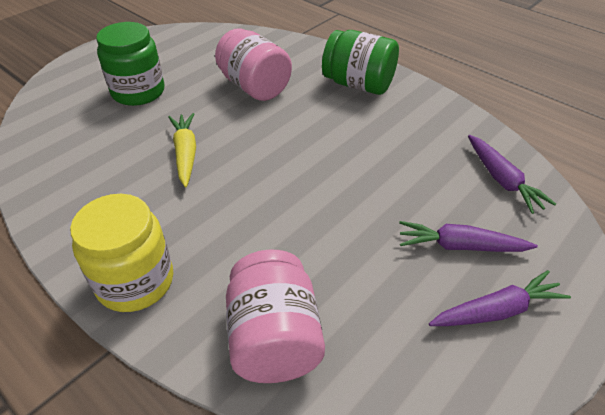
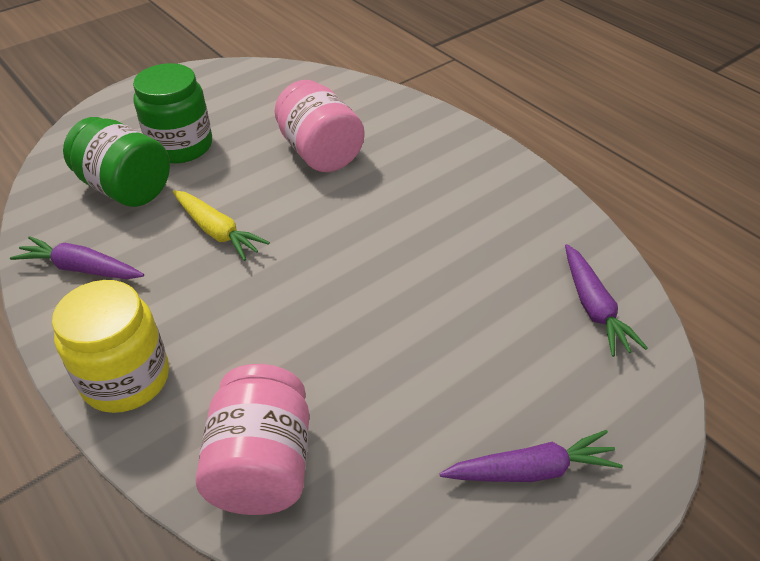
camera: 10 degrees right, 0 degrees up
(185, 154) = (217, 231): yellow carrot -> yellow carrot turned 135 degrees clockwise
(358, 84) = (450, 161): green jar -> green jar (126, 188)
(460, 246) = (513, 386): purple carrot -> purple carrot (81, 269)

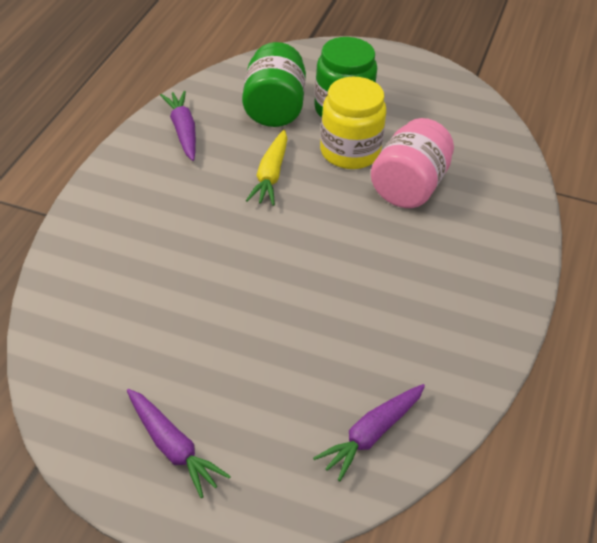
camera: 55 degrees right, 0 degrees up
(126, 379) = (110, 202): yellow jar -> yellow jar (350, 152)
(262, 465) = (87, 299): pink jar -> none

